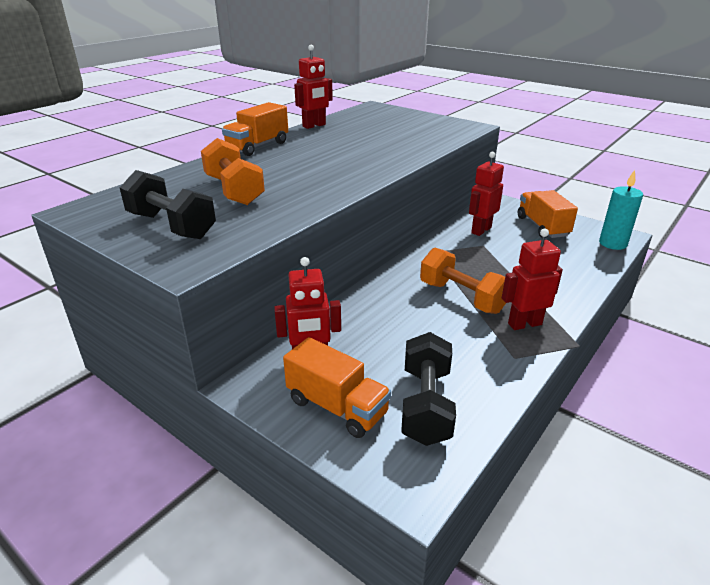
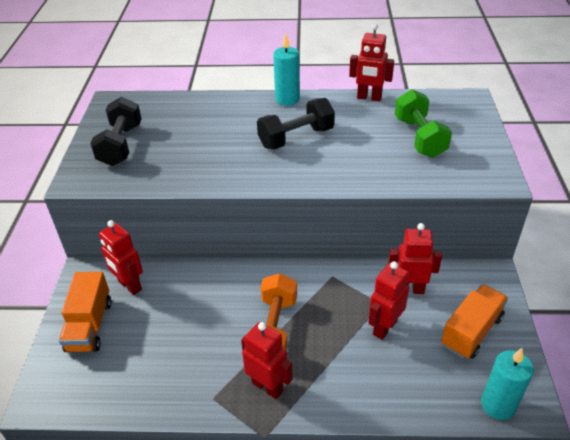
camera: 55 degrees right, 10 degrees up
(234, 190) = (196, 136): orange dumbbell -> none
(257, 146) = (287, 99): orange truck -> turquoise candle
(390, 128) = (419, 137): none -> green dumbbell
(426, 405) = (119, 370): black dumbbell -> black dumbbell (296, 138)
(509, 253) = (384, 327): none -> red robot

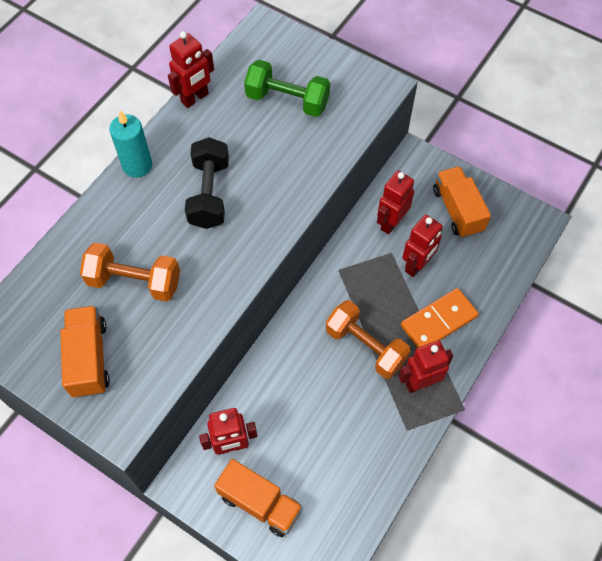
camera: 60 degrees left, 20 degrees up
(121, 145) = (89, 358): black dumbbell -> orange truck
(194, 137) = (134, 281): none -> orange dumbbell
(342, 371) = (438, 321): none -> orange domino
(384, 327) = (417, 265): red robot -> red robot turned 120 degrees counterclockwise
(498, 405) = (526, 239): turquoise candle -> none

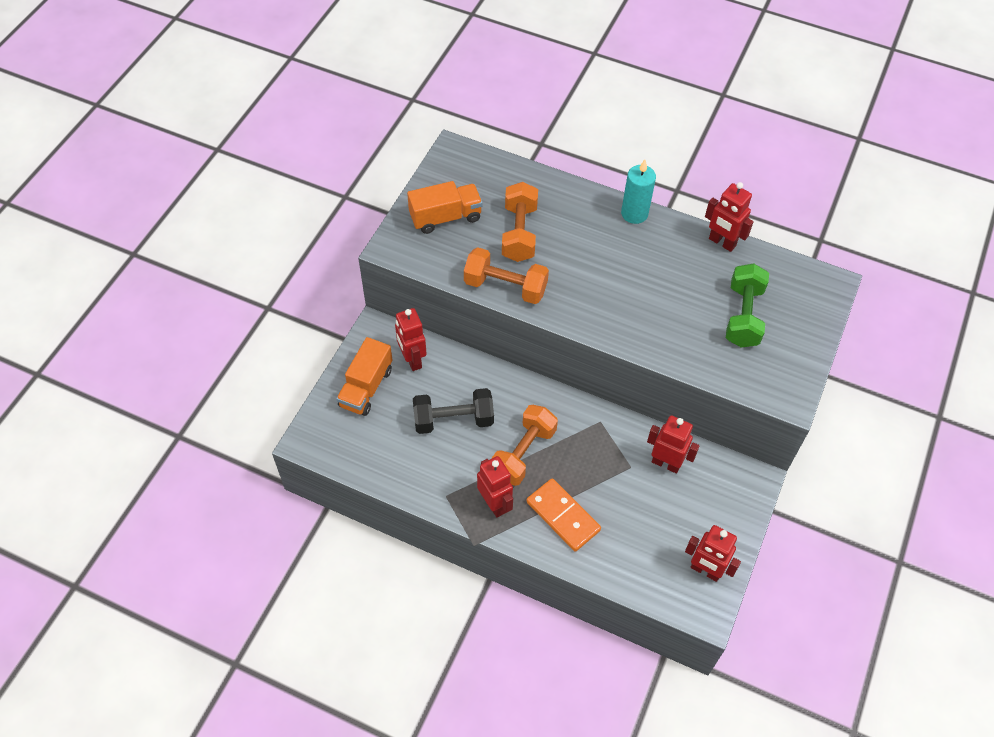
camera: 80 degrees right, 5 degrees down
(207, 307) = (505, 286): none -> orange dumbbell
(209, 194) = (618, 270): black dumbbell -> black dumbbell (453, 420)
(417, 265) = (621, 491): red robot -> red robot (705, 570)
(457, 210) = (698, 526): orange truck -> none

